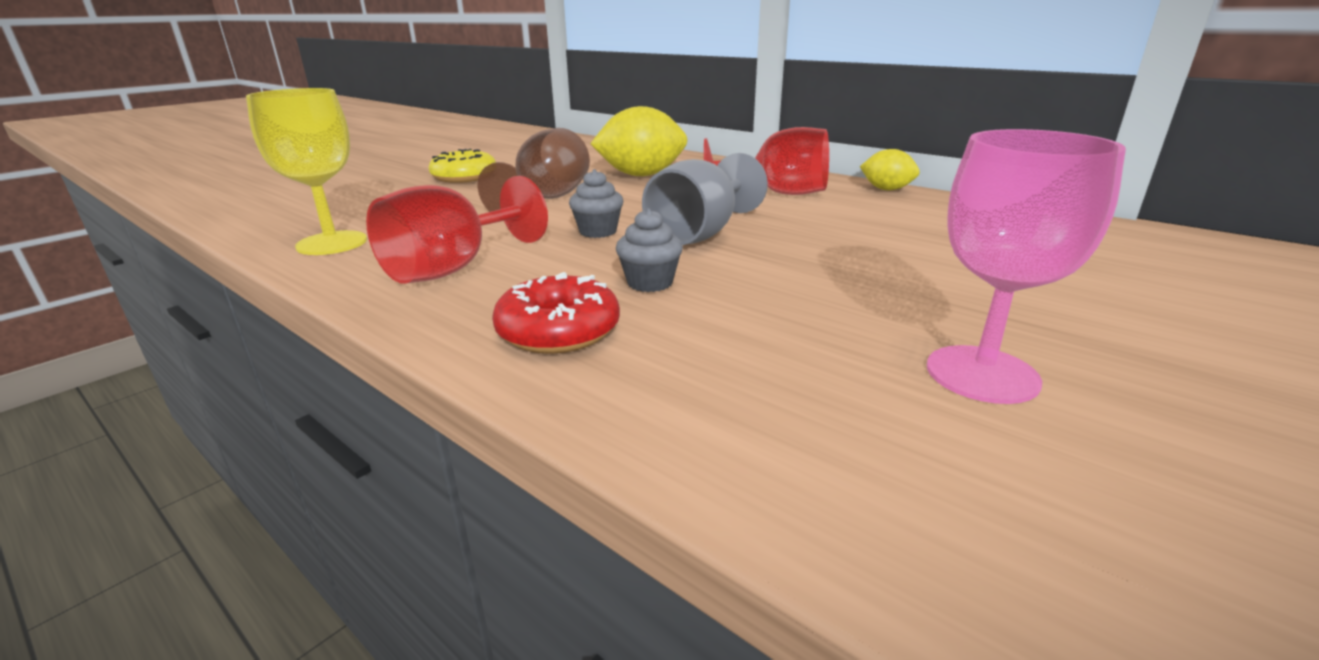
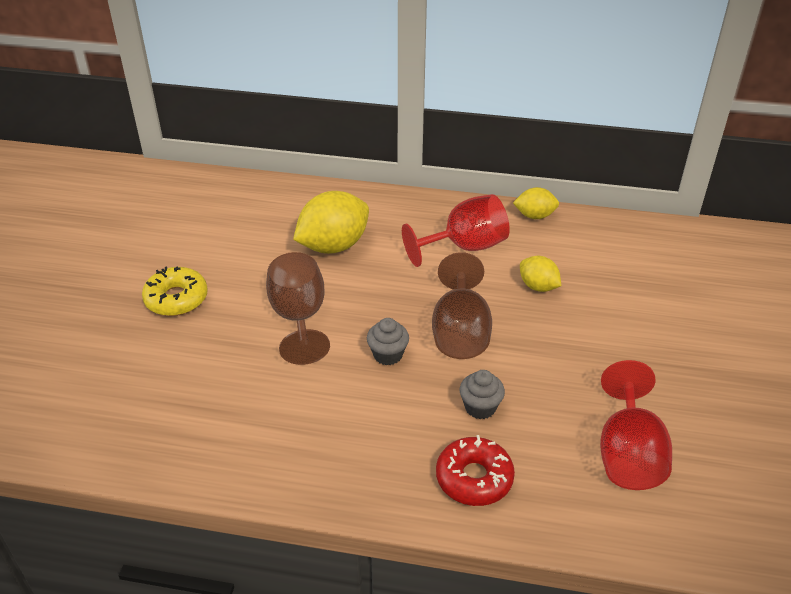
camera: 30 degrees left, 15 degrees up
(332, 243) = (203, 448): yellow goblet -> none
(454, 268) = (339, 442): red goblet -> red goblet (628, 454)
(700, 234) = (460, 332): grey goblet -> brown goblet
(838, 225) = (538, 286): none -> yellow lemon
(982, 374) = (693, 424): pink goblet -> none

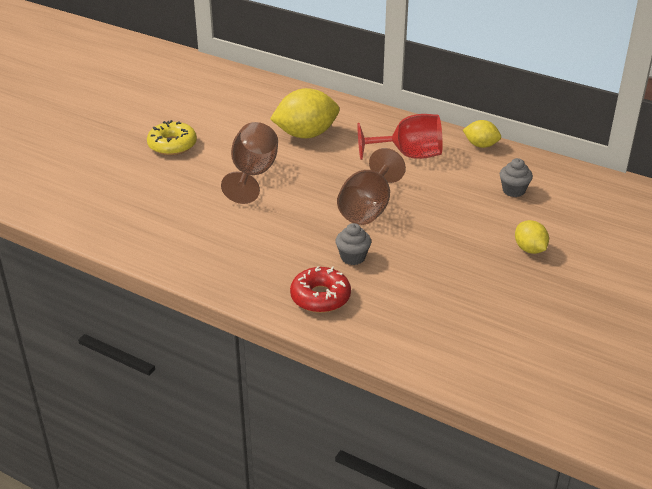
camera: 20 degrees right, 5 degrees down
(388, 355) = (304, 210): grey cupcake -> grey cupcake (513, 190)
(538, 286) = (450, 192): yellow lemon -> yellow lemon (529, 249)
(628, 454) = (448, 311): red goblet -> none

